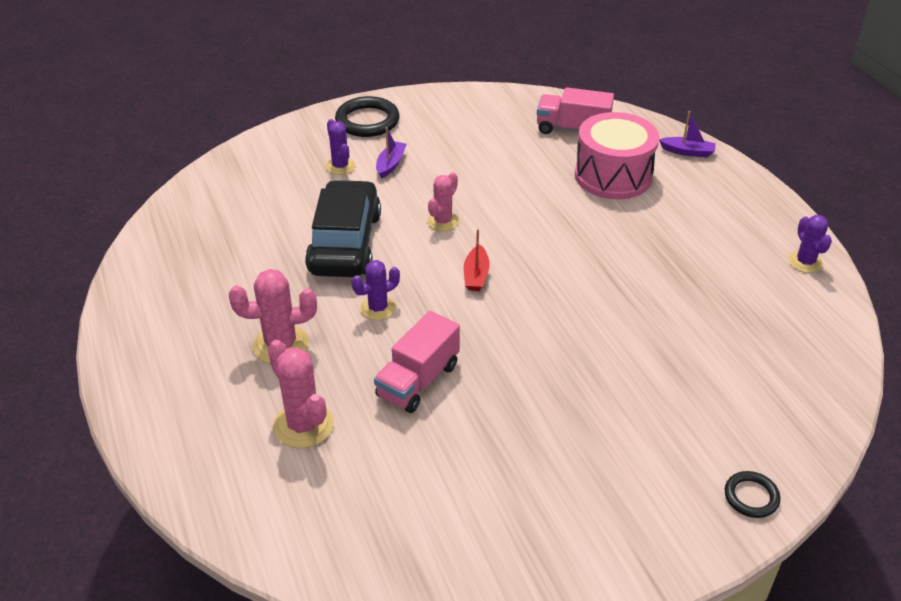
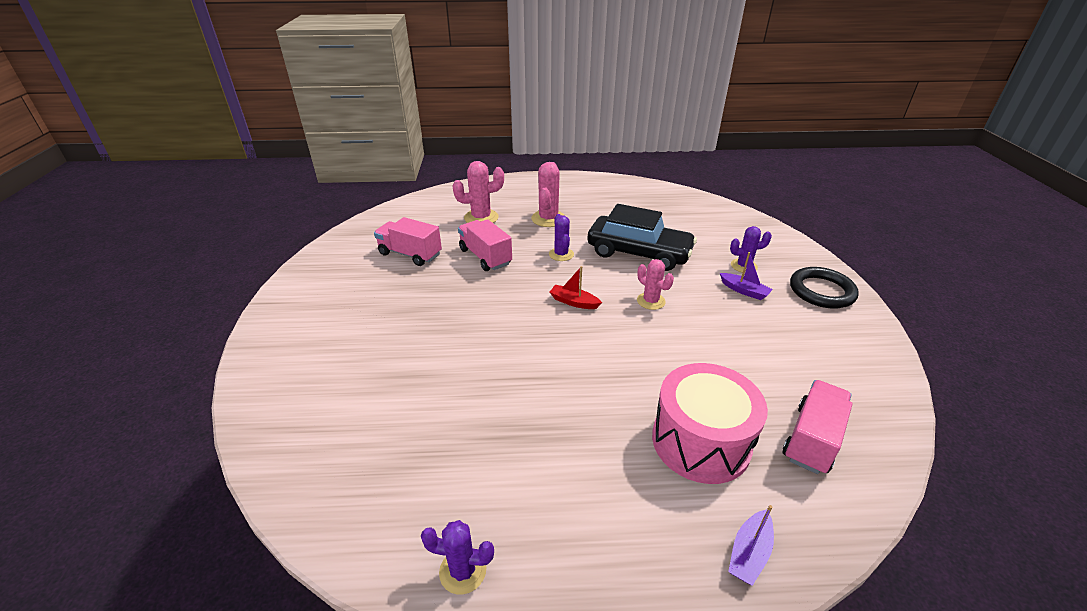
camera: 110 degrees right, 5 degrees down
(450, 469) = (410, 254): none -> pink truck
(751, 497) = (265, 367): black ring -> none

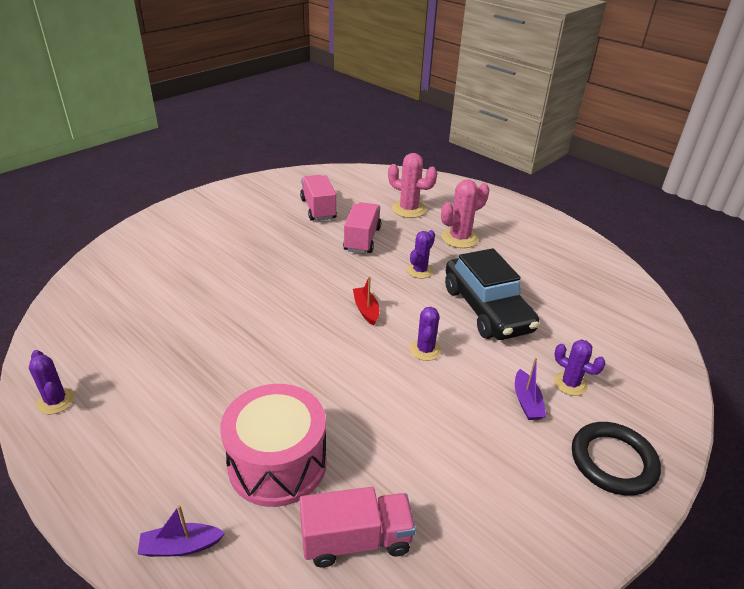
camera: 45 degrees right, 0 degrees up
(651, 301) = (425, 350): pink cactus -> purple cactus

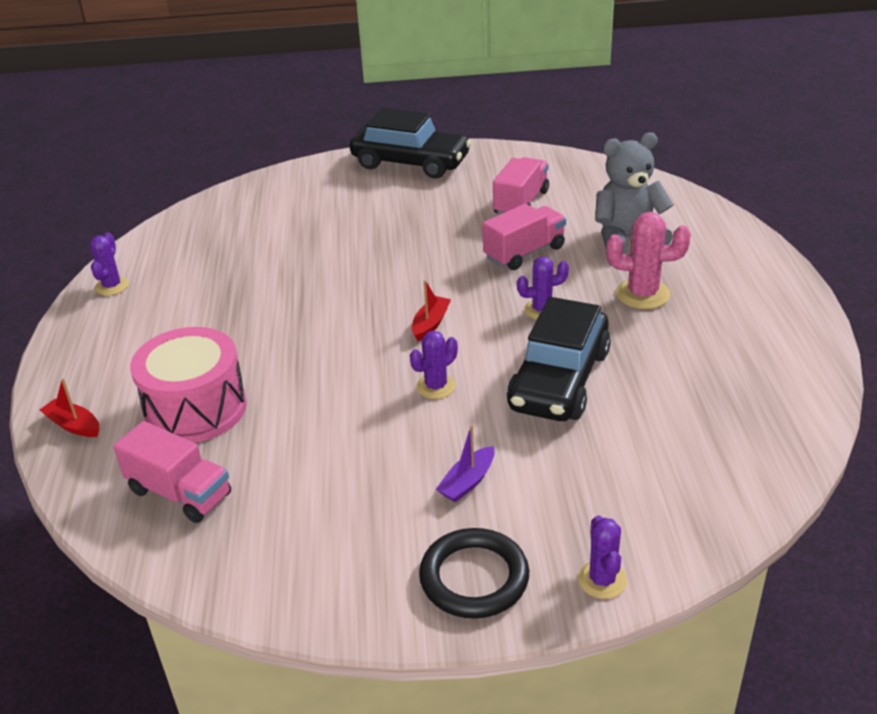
camera: 45 degrees right, 0 degrees up
(181, 546) = (73, 425): purple boat -> red boat
(206, 206) = (410, 163): none -> black car
(409, 209) = (627, 239): pink cactus -> grey teddy bear
(570, 384) = (540, 492): purple cactus -> purple cactus (602, 580)

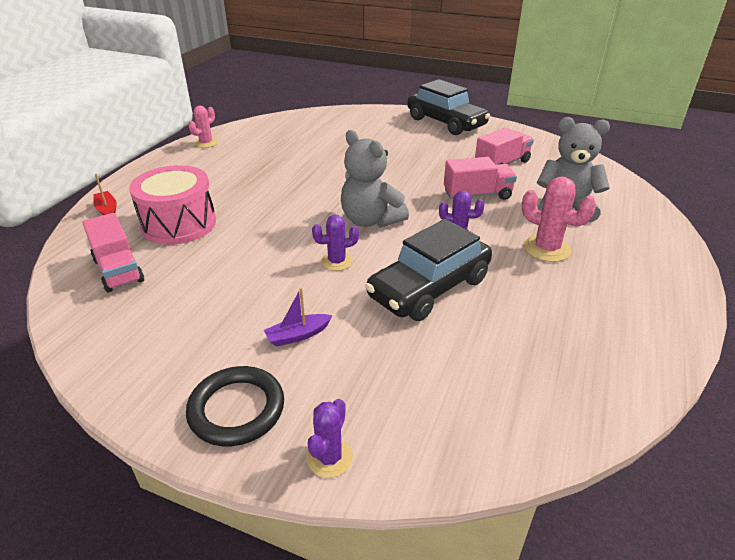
camera: 25 degrees right, 0 degrees up
(112, 286) = (206, 143): purple cactus -> pink cactus
(430, 324) = (370, 220): red boat -> grey teddy bear

